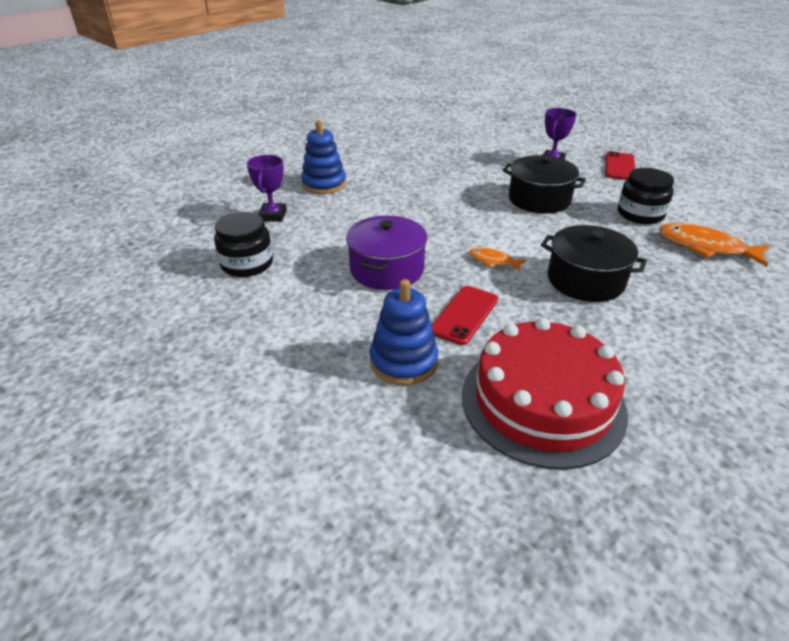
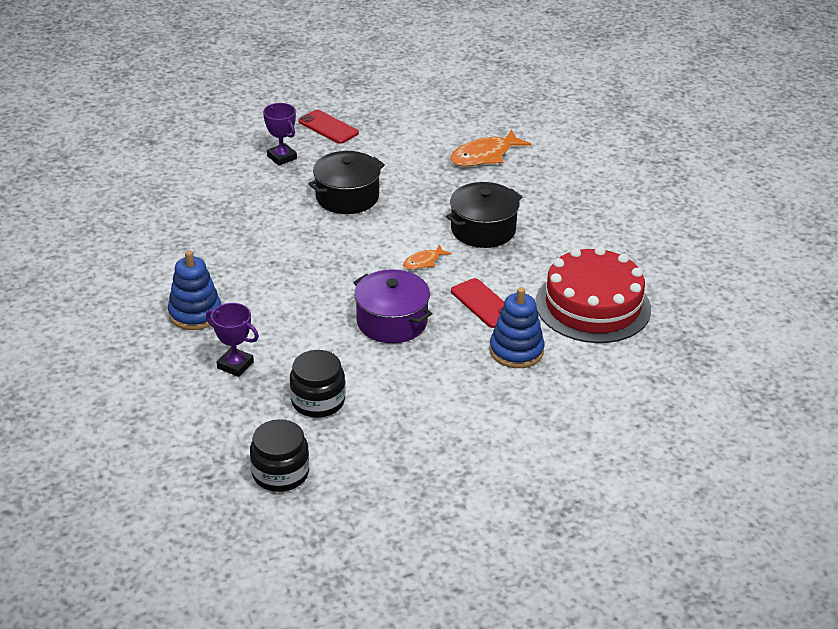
camera: 65 degrees left, 0 degrees up
(640, 214) = (415, 159): black jar -> black jar (280, 473)

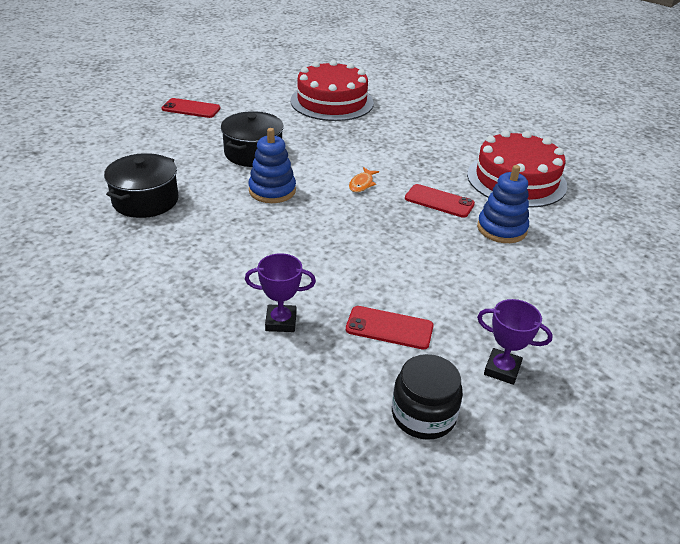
camera: 30 degrees left, 0 degrees up
(195, 313) = (199, 286): blue stacking toy -> blue stacking toy (272, 190)
(282, 157) = (170, 137): purple trophy -> purple trophy (502, 369)
(318, 401) = (389, 328): black jar -> red phone
(392, 321) = (383, 237): purple pot -> none
(483, 229) = (382, 149): black pot -> black pot (145, 200)
(484, 156) = (332, 102): orange fish -> red cake

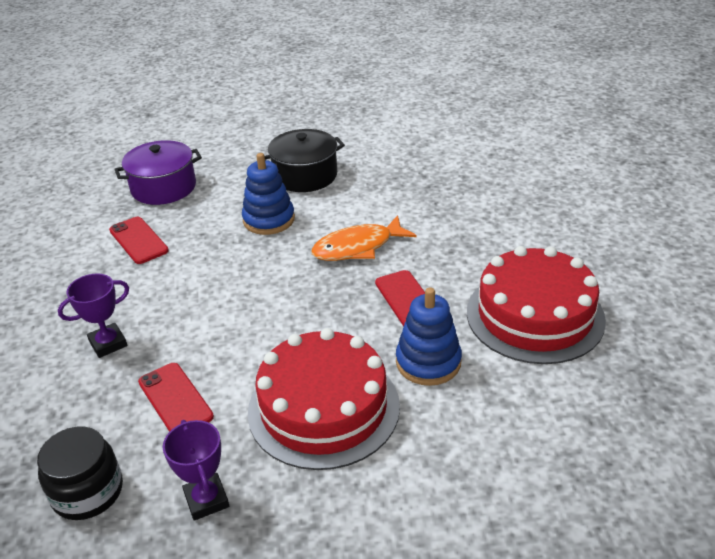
camera: 45 degrees right, 0 degrees up
(145, 200) = (163, 187): black pot -> purple pot
(191, 108) = (314, 111): red phone -> red phone (138, 240)
(281, 322) = (108, 343): purple trophy -> purple trophy turned 75 degrees counterclockwise
(332, 102) = (457, 146): red cake -> red cake (323, 408)
(362, 184) = (357, 247): orange fish -> orange fish, size x1.84

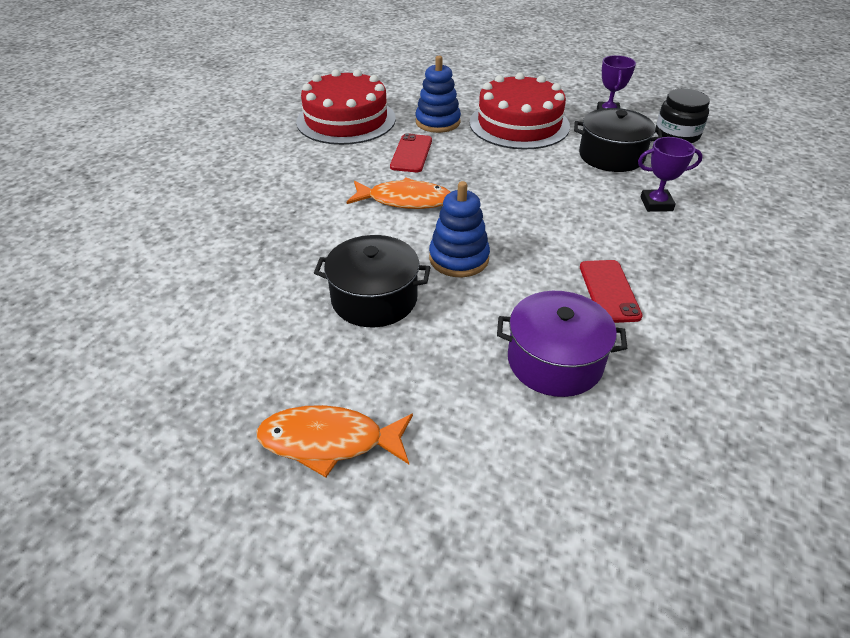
camera: 150 degrees left, 5 degrees up
(175, 399) = (611, 156): red phone -> black pot
(265, 120) = (329, 441): none -> orange fish

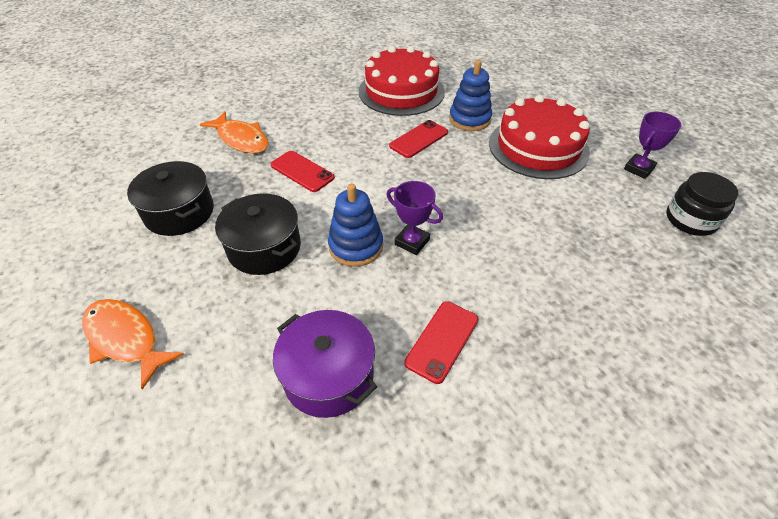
camera: 35 degrees right, 5 degrees up
(330, 221) = (302, 171): none -> red phone
(405, 200) = (370, 178): orange fish -> orange fish (241, 139)
(611, 156) = (593, 213): black pot -> black pot (179, 212)
(656, 204) = (583, 281): purple trophy -> purple trophy (412, 242)

